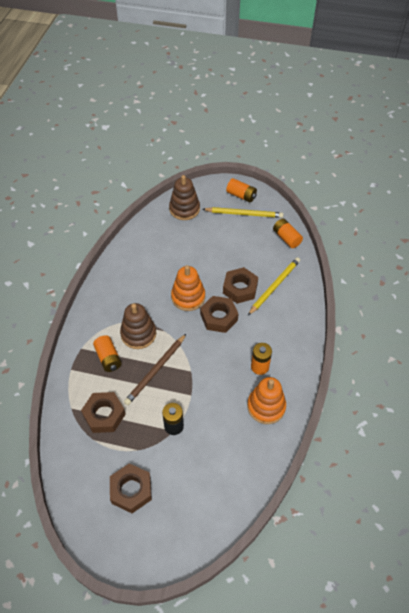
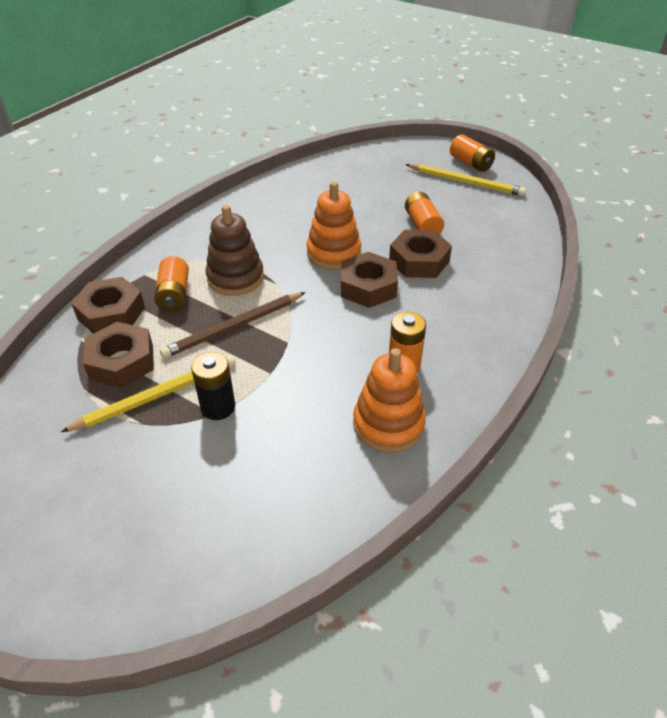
camera: 20 degrees right, 10 degrees down
(131, 490) = (93, 478): brown nut -> brown nut (111, 313)
(184, 209) = (381, 162): brown stacking toy -> none
(274, 286) = (475, 270): yellow pencil -> yellow pencil (156, 396)
(286, 238) = (520, 220): orange battery -> orange battery (422, 225)

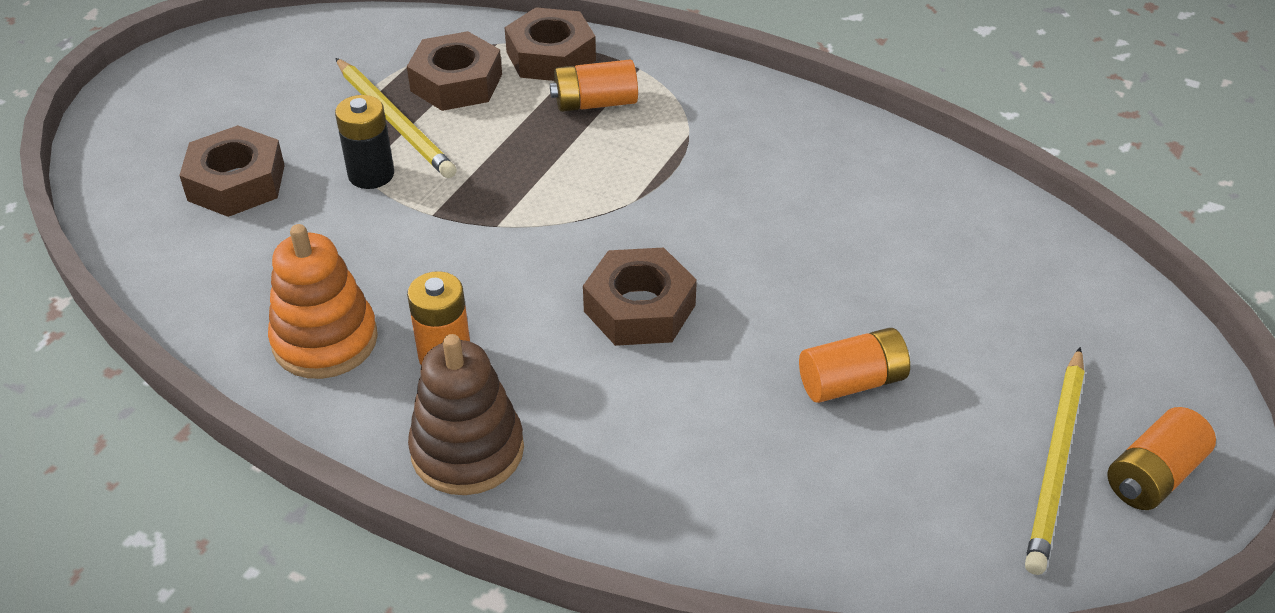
camera: 85 degrees right, 0 degrees up
(234, 327) = (528, 169): brown pencil -> none
(235, 278) = (643, 156): brown stacking toy -> brown stacking toy (467, 450)
(333, 253) = (729, 260): orange stacking toy -> none
(419, 261) = (727, 376): brown nut -> brown nut (236, 183)

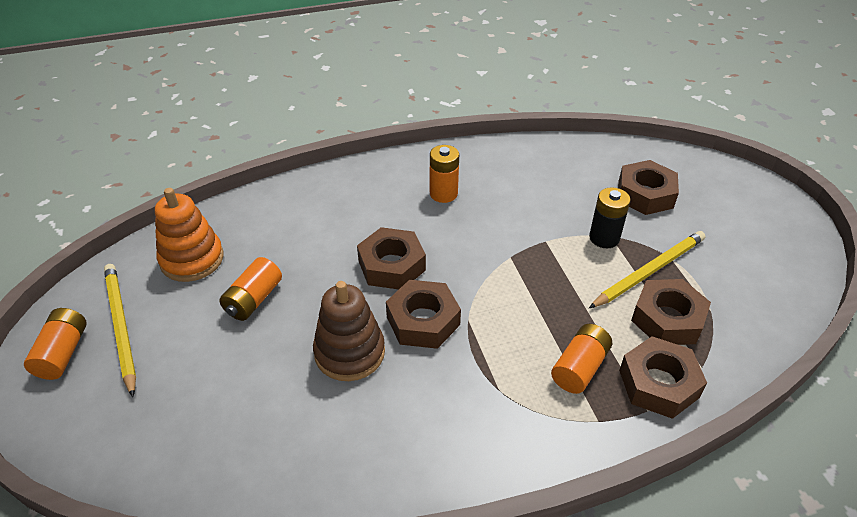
camera: 135 degrees right, 0 degrees up
(325, 340) = (496, 169): orange stacking toy -> orange stacking toy (192, 259)
(394, 121) = (649, 271): yellow pencil -> yellow pencil turned 135 degrees clockwise
(467, 450) = (387, 173): brown stacking toy -> brown stacking toy (349, 352)
(682, 228) = (423, 321): none -> brown nut

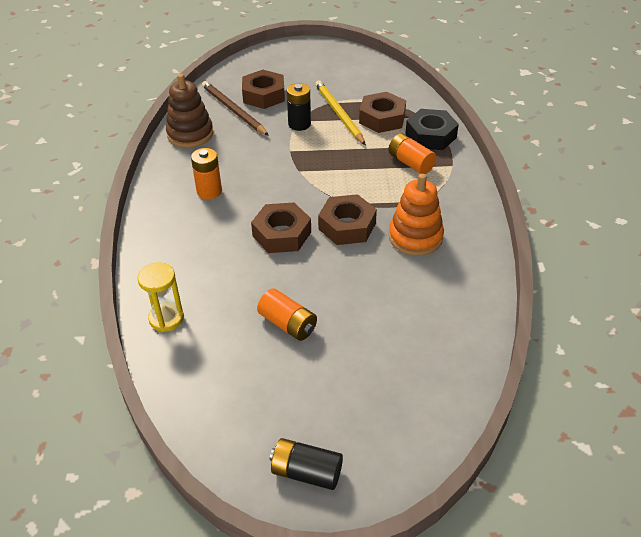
camera: 75 degrees left, 0 degrees up
(63, 353) = (306, 472): orange battery -> black battery
(121, 327) = (288, 424): yellow pencil -> none
(192, 259) = (216, 368): orange stacking toy -> orange stacking toy (415, 237)
(252, 211) = (166, 318): none -> yellow hourglass
(349, 352) = (366, 270): brown stacking toy -> brown stacking toy (190, 134)
(598, 177) = (233, 110): none -> brown pencil
(658, 383) = (430, 136): brown nut -> black nut

